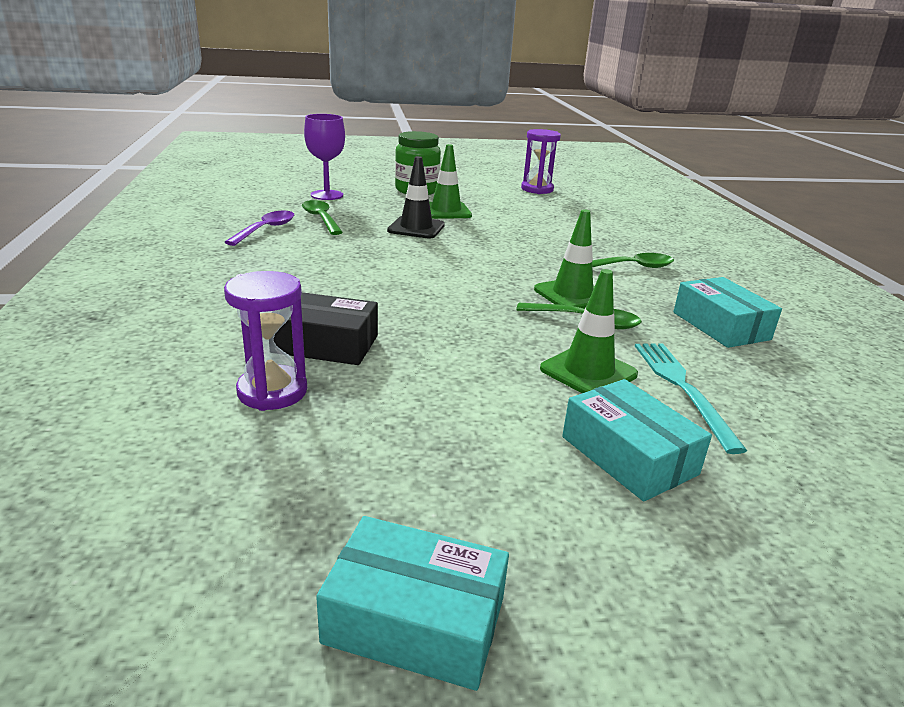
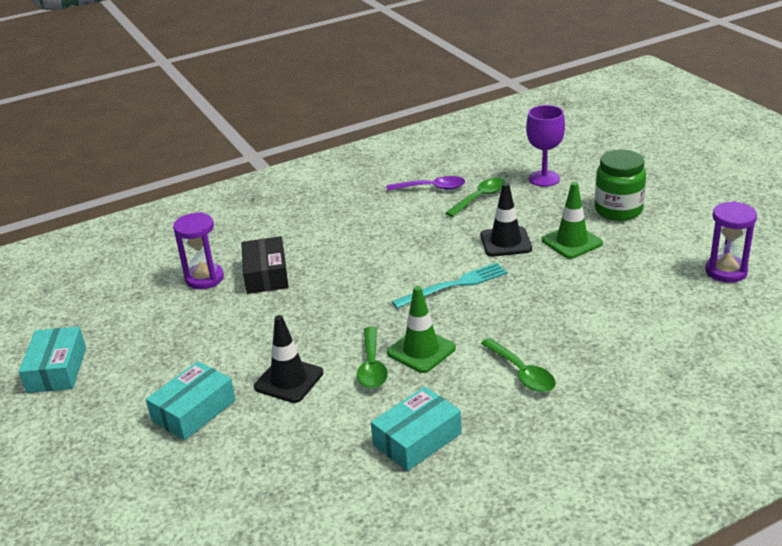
camera: 75 degrees right, 5 degrees up
(588, 372) = (289, 380): green traffic cone -> black traffic cone
(682, 388) = (288, 425): turquoise fork -> turquoise fork (454, 285)

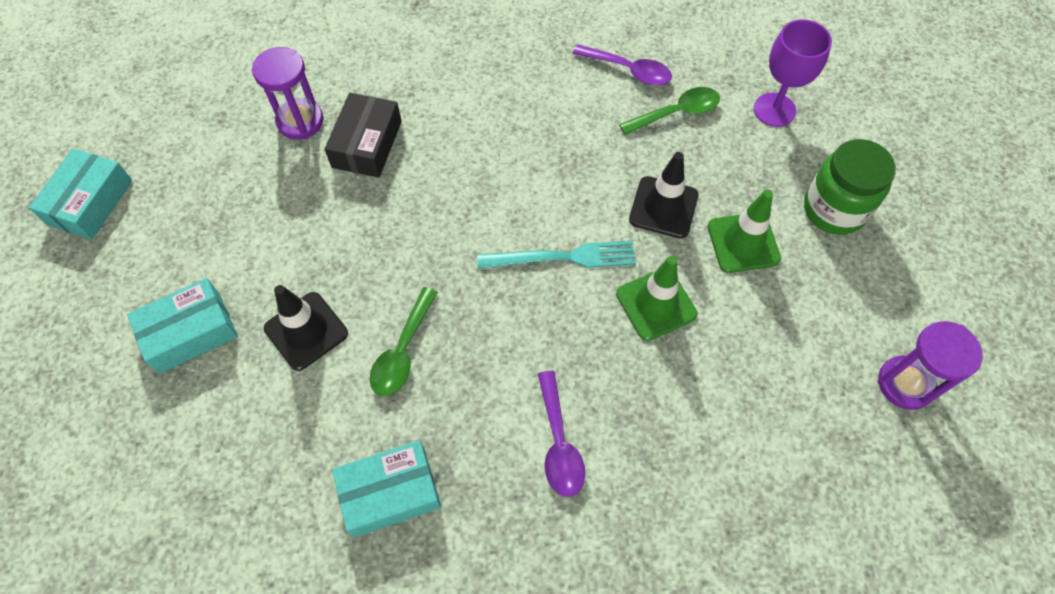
camera: 20 degrees right, 30 degrees up
(421, 350) = (468, 351): green traffic cone -> green traffic cone (656, 304)
(522, 373) = (559, 443): green spoon -> purple spoon

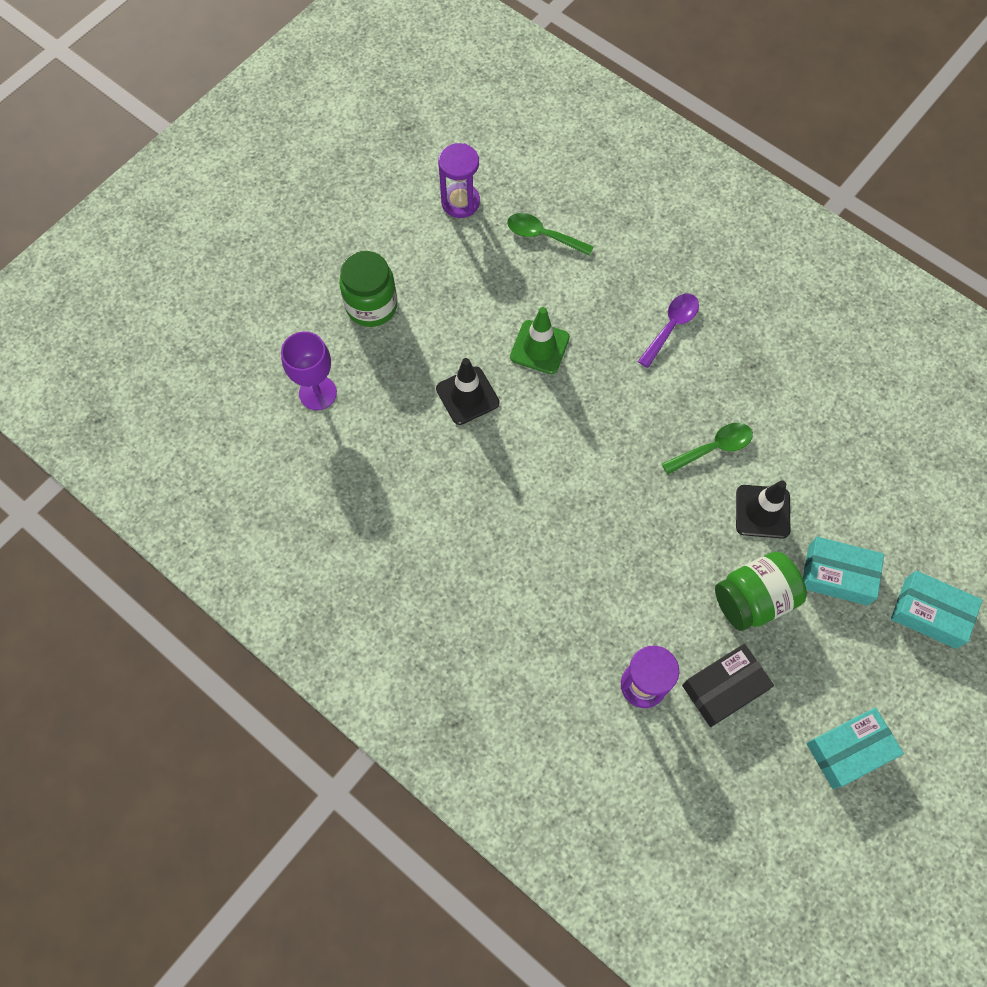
camera: 135 degrees left, 5 degrees up
(257, 250) = (753, 599): none -> green jar
(367, 144) = (611, 618): black box -> black box (724, 688)
(390, 492) = (784, 379): turquoise box -> turquoise box (930, 613)
(563, 257) = (563, 420): turquoise fork -> none
(629, 70) = (371, 509): purple spoon -> none
(676, 113) = (380, 448): green spoon -> green spoon (543, 236)
(743, 242) = (448, 335): green traffic cone -> none

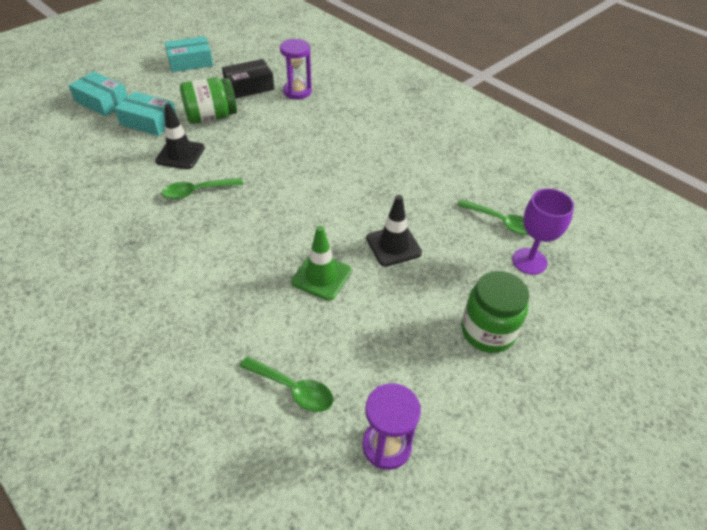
camera: 175 degrees left, 20 degrees down
(342, 445) = (501, 222): none -> green spoon
(671, 327) = (190, 280): purple spoon -> none

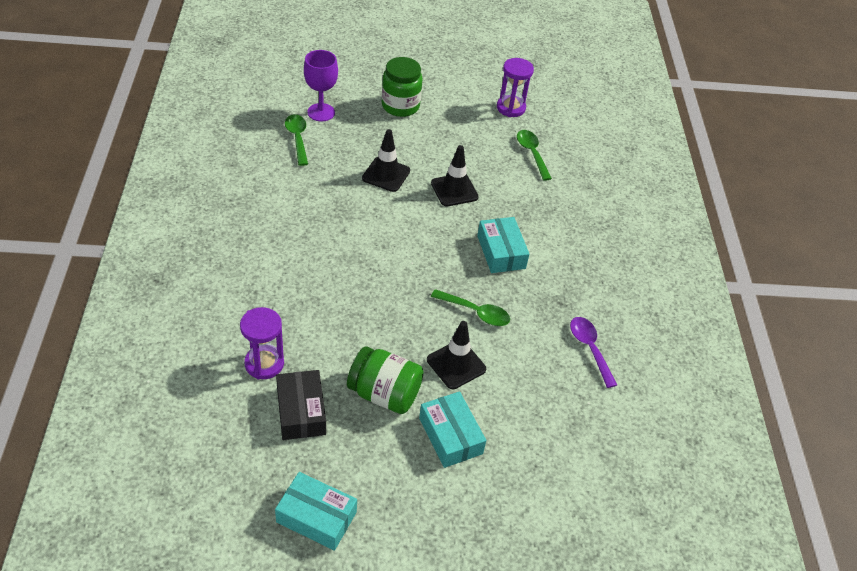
camera: 140 degrees left, 0 degrees up
(80, 223) = (589, 348): none -> purple spoon
(102, 102) = (476, 514): turquoise box -> turquoise box (501, 252)
(249, 86) = (301, 411): black box -> black box turned 60 degrees clockwise
(321, 276) = (454, 190): green traffic cone -> black traffic cone

